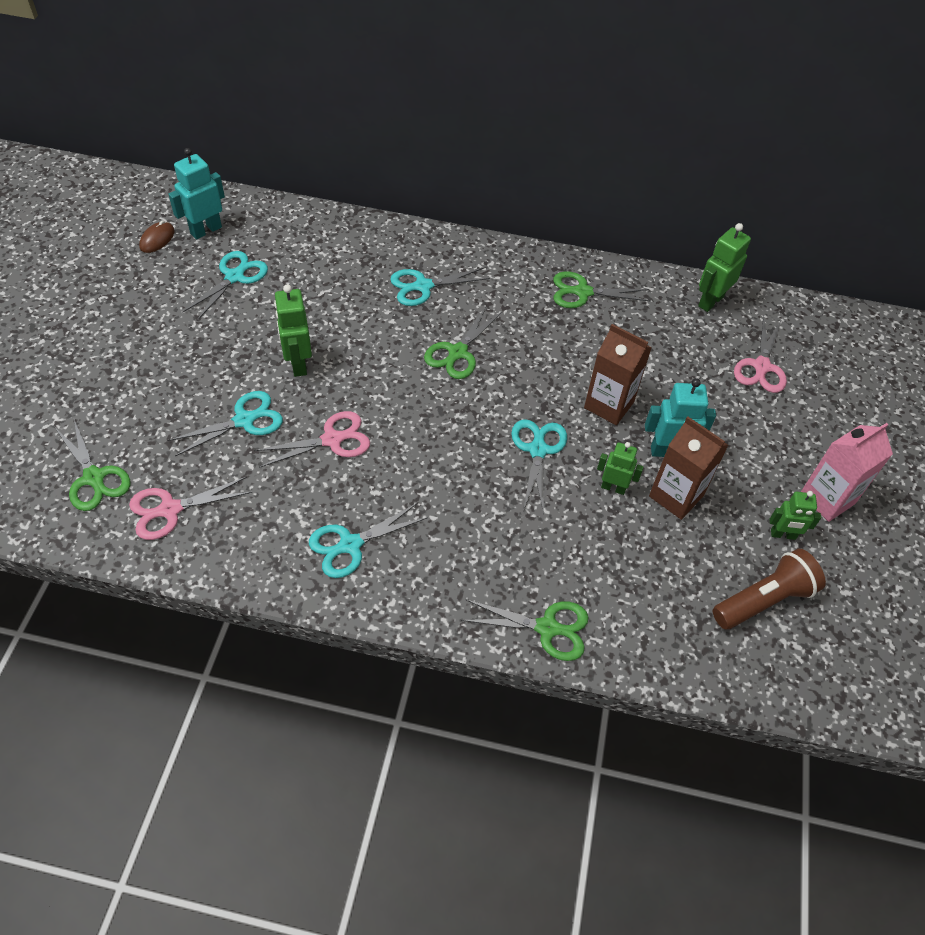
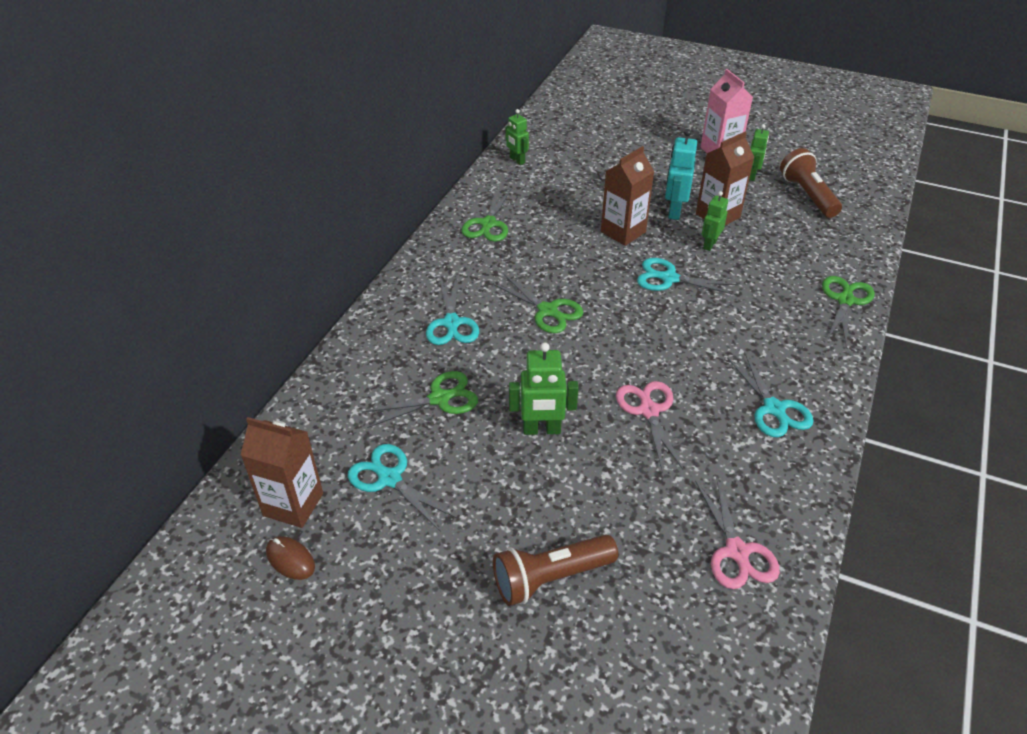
camera: 75 degrees left, 10 degrees down
(94, 477) = (691, 628): green scissors -> green scissors (439, 398)
(142, 384) = (550, 578): none -> brown flashlight
(206, 230) = (293, 504): turquoise robot -> brown carton
(244, 420) = (617, 480): turquoise scissors -> none
(710, 301) = (517, 160): green robot -> green robot, size x0.66
(761, 366) = (592, 151): pink scissors -> none

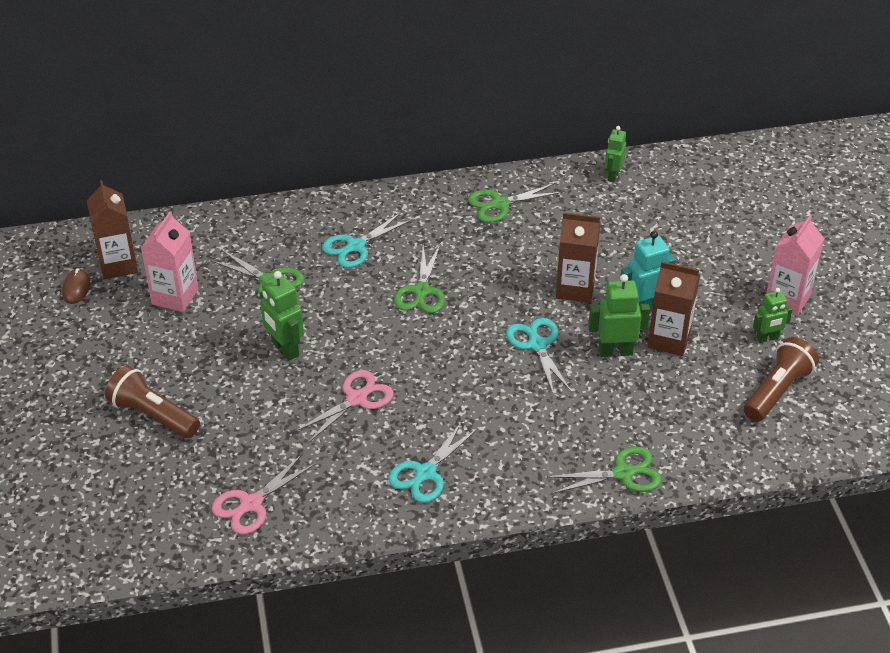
camera: 55 degrees right, 0 degrees up
(390, 479) = (175, 296): turquoise scissors -> pink carton
(709, 244) = (615, 351): green robot -> green robot, size x1.51

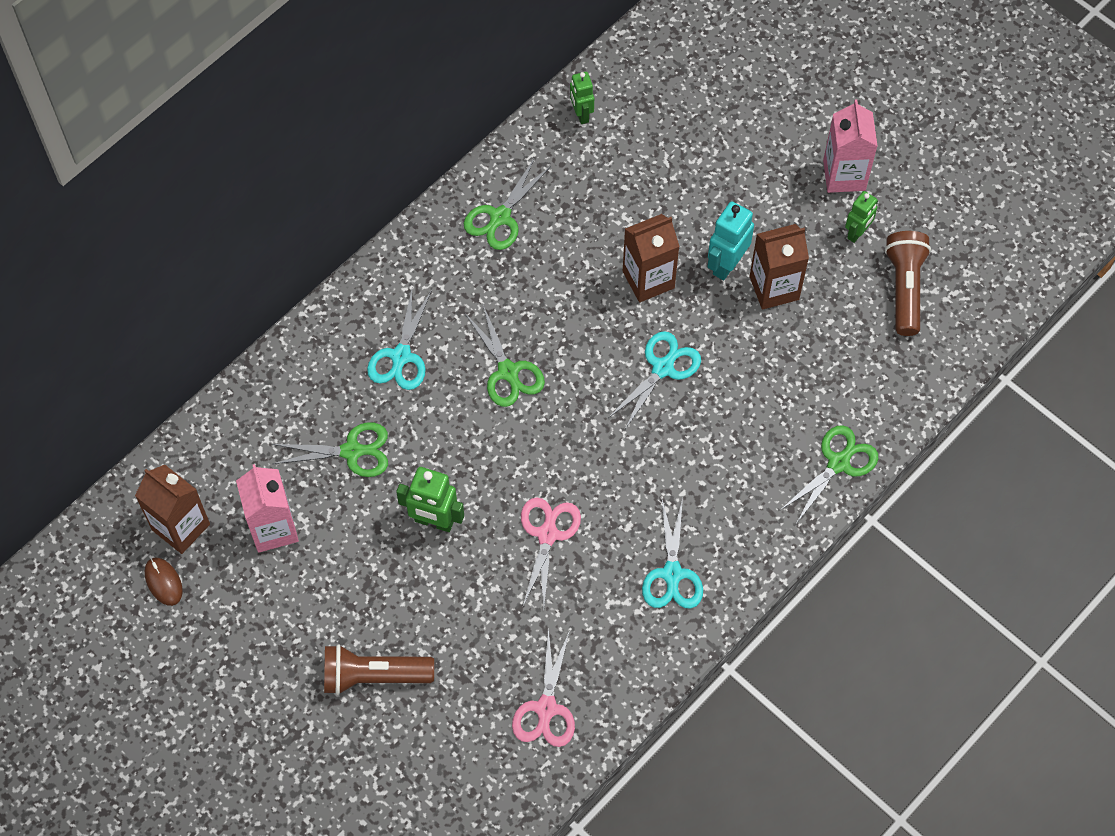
camera: 35 degrees left, 20 degrees up
(537, 345) = (662, 368): turquoise scissors -> turquoise scissors turned 90 degrees clockwise
(615, 351) = (737, 331): green robot -> none

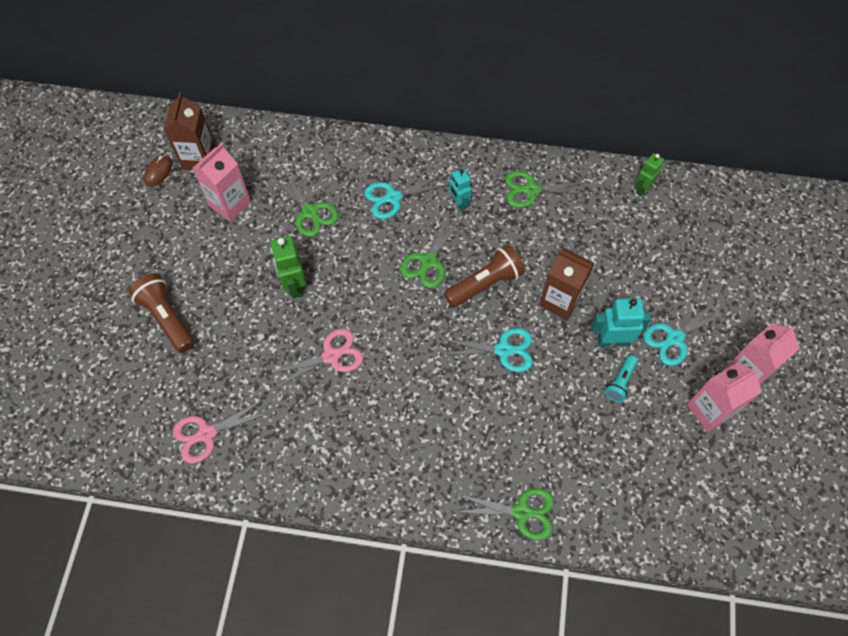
camera: 55 degrees right, 0 degrees up
(460, 296) = (459, 203): none -> turquoise robot
(672, 574) = (357, 452): turquoise scissors -> turquoise scissors (674, 338)
(774, 288) = (620, 382): brown carton -> turquoise flashlight
(857, 233) = (709, 410): green robot -> pink carton
(904, 288) = (695, 471): brown flashlight -> brown flashlight (485, 283)

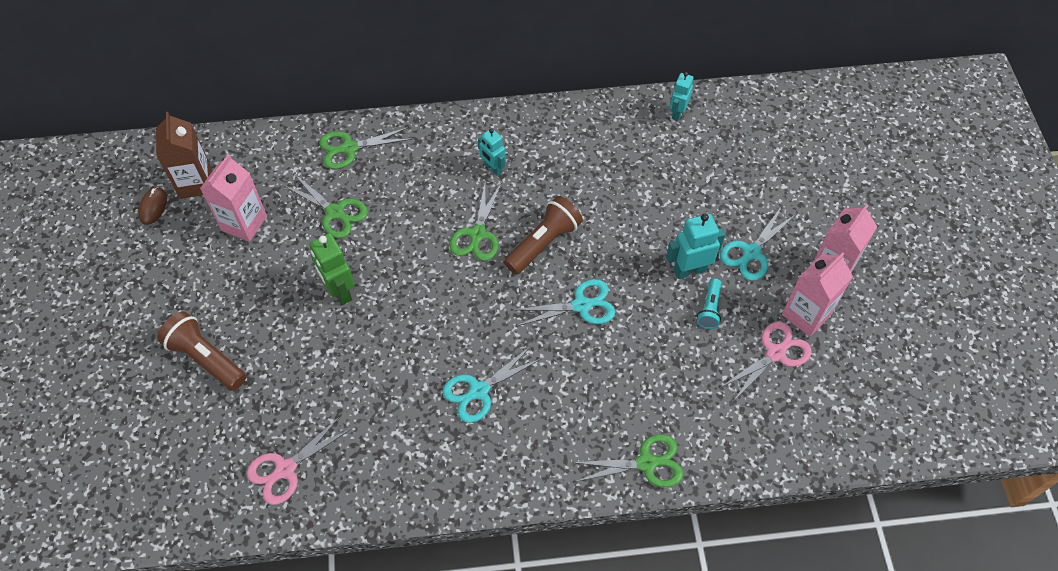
camera: 15 degrees left, 5 degrees down
(331, 356) = (400, 355): pink scissors -> pink scissors (775, 353)
(393, 197) = (421, 178): turquoise scissors -> turquoise scissors (479, 391)
(531, 190) = (565, 139): green scissors -> green scissors (350, 148)
(560, 300) = (625, 242): brown carton -> none
(642, 188) = (677, 113): green robot -> turquoise robot

